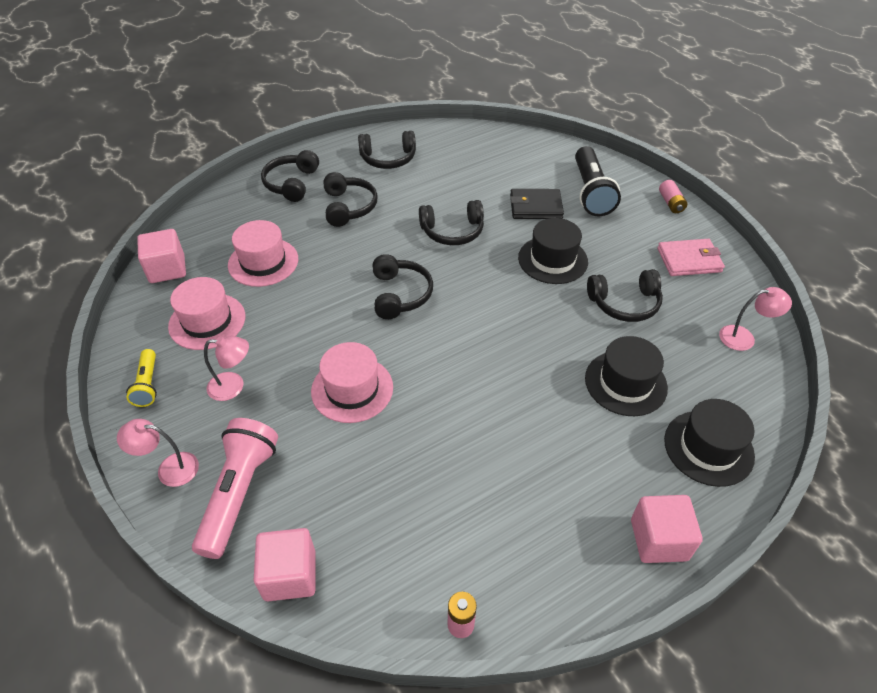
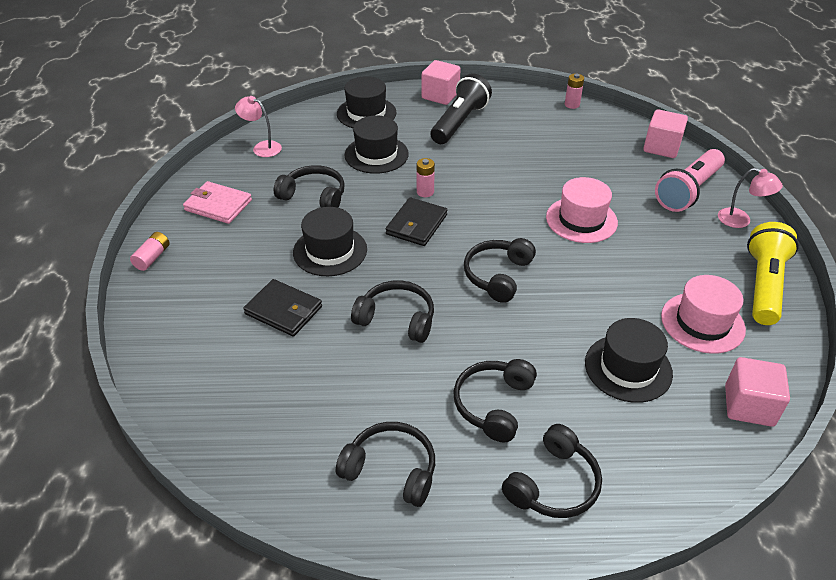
camera: 150 degrees left, 5 degrees down
(148, 384) = (763, 285): yellow flashlight -> yellow flashlight, size x1.83
(233, 386) = (682, 256): pink lamp -> none
(263, 262) = (628, 368): pink hat -> black hat
(506, 314) = (416, 224): none -> black wallet
(530, 354) = (425, 192): none -> pink battery
(591, 192) = (208, 302): black flashlight -> black flashlight (459, 122)

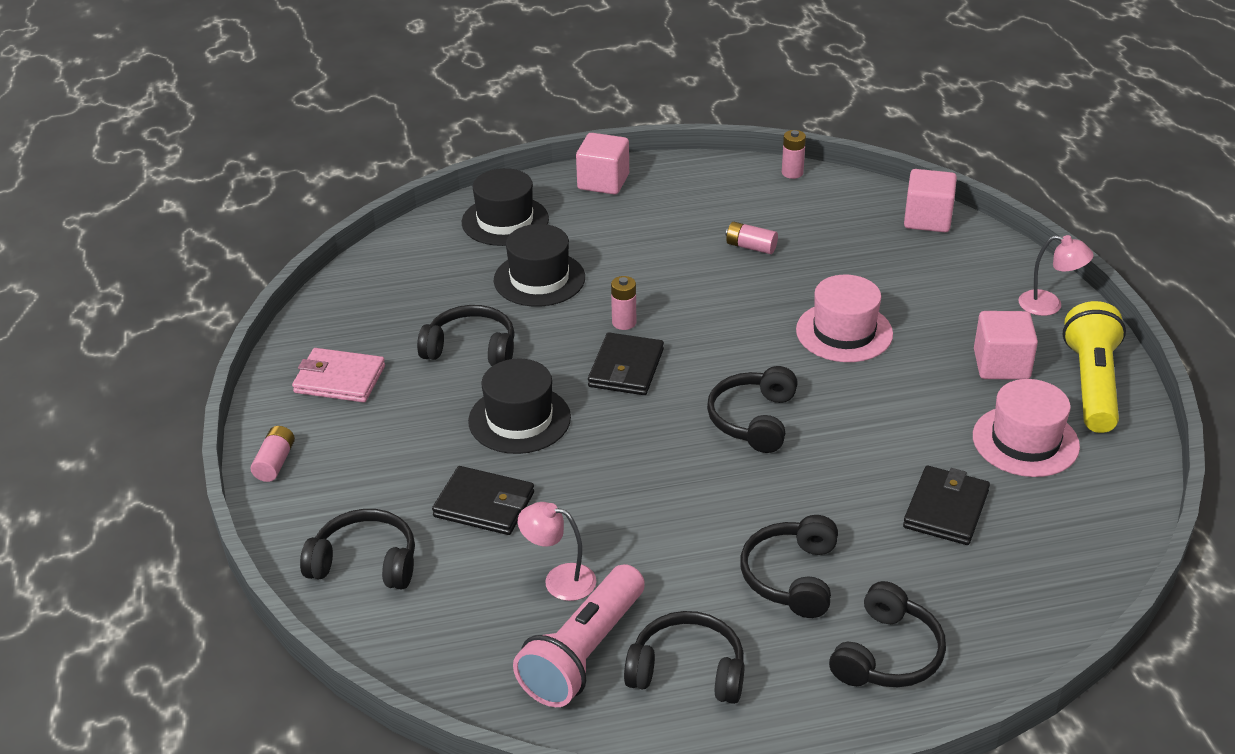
camera: 10 degrees left, 5 degrees down
(262, 147) = (371, 289): pink lamp -> pink lamp (559, 580)
(397, 319) = (638, 493): black headphones -> black headphones (365, 563)
(459, 122) = (642, 218): black flashlight -> none
(529, 151) = (751, 247): none -> pink battery
(628, 368) = (946, 509): black hat -> black wallet
(688, 191) = (975, 275): pink flashlight -> pink flashlight (584, 653)
(749, 406) = (1098, 530): pink cube -> pink cube (1001, 365)

